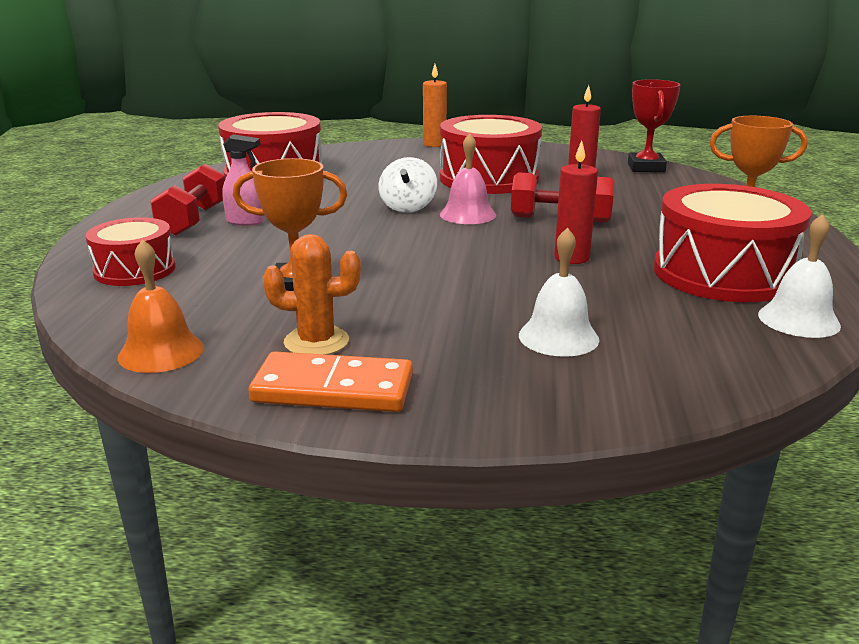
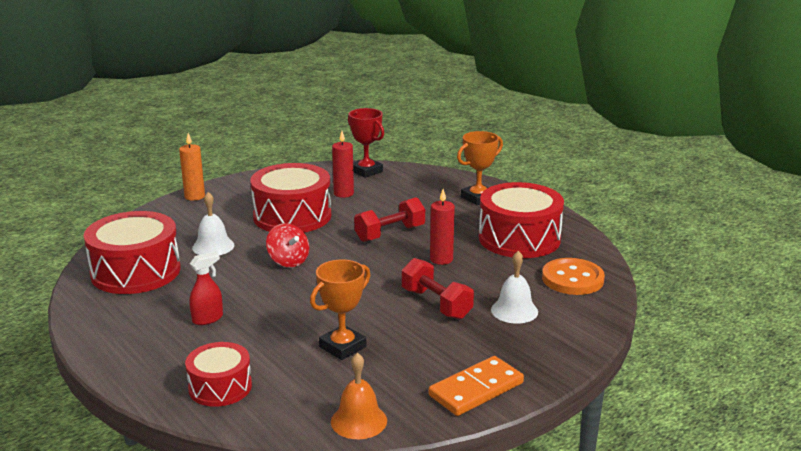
camera: 45 degrees left, 0 degrees up
(193, 220) = (168, 334): red dumbbell -> red dumbbell (436, 304)
(245, 221) = (208, 319): pink spray bottle -> red spray bottle
(316, 342) = (420, 371): orange cactus -> none
(408, 207) = (288, 261): white spinning top -> red spinning top
(467, 214) = (334, 251): pink bell -> none
(719, 340) = (572, 279): none -> orange button
(798, 320) = (583, 253): white bell -> white bell (213, 246)

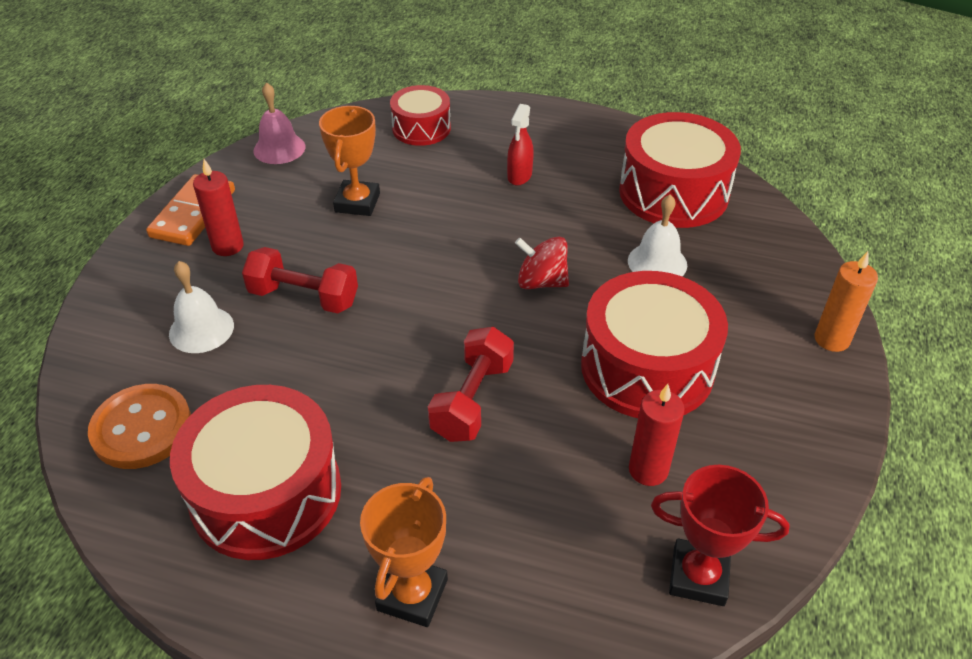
camera: 145 degrees right, 20 degrees up
(359, 421) = (279, 148): orange bell -> pink bell
(441, 259) = (354, 379): red candle -> red candle (228, 246)

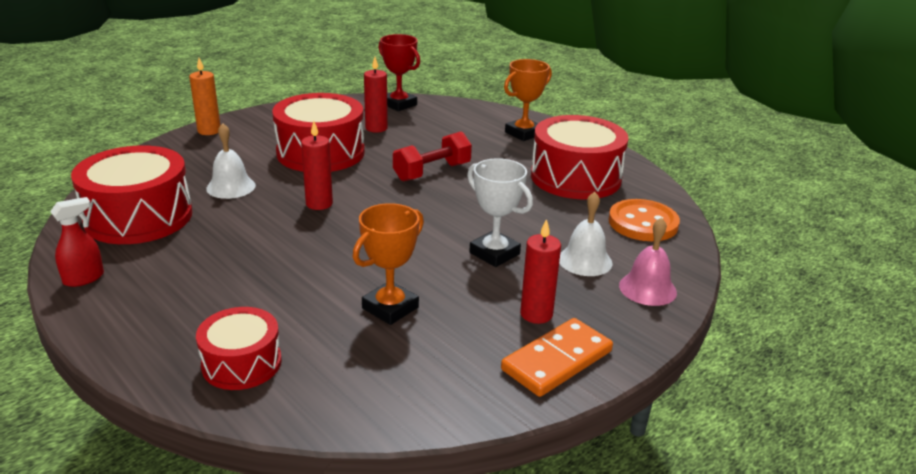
camera: 150 degrees left, 15 degrees down
(279, 148) = (418, 406): pink bell -> pink bell (647, 288)
(304, 297) = (494, 253): red dumbbell -> white trophy
(519, 176) = (225, 274): red spray bottle -> red spray bottle (84, 278)
(541, 282) = (319, 204): red spinning top -> red candle

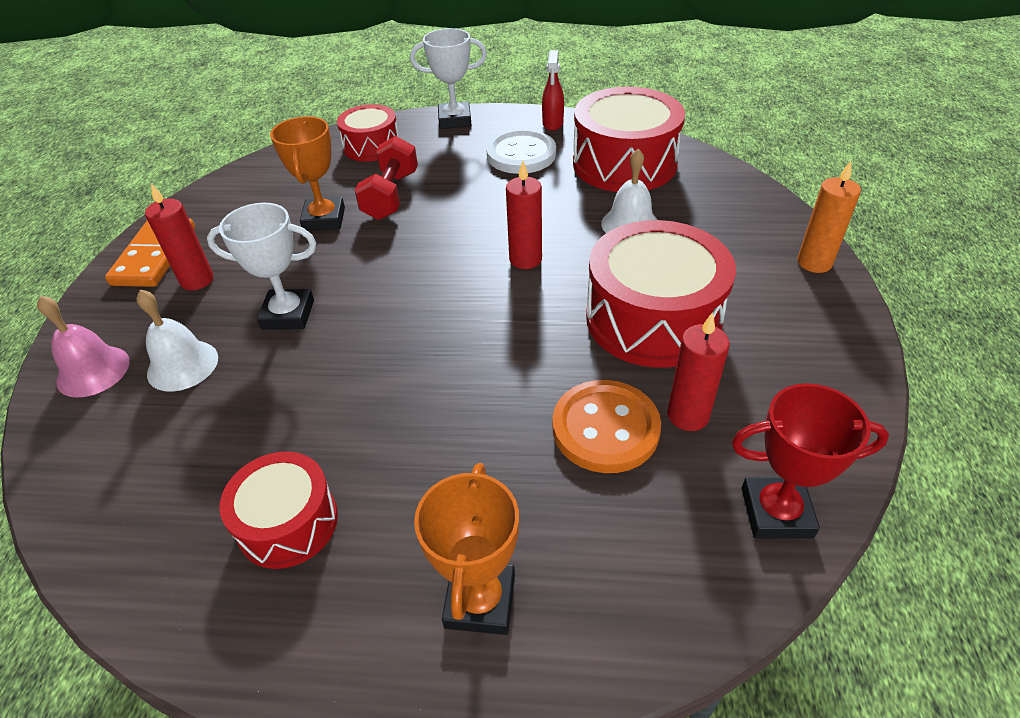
camera: 140 degrees right, 15 degrees up
(125, 342) = (455, 120): none -> white trophy
(169, 267) = (521, 155): none -> white button
(432, 172) = (489, 382): red dumbbell -> red dumbbell (391, 195)
(575, 177) = (288, 522): red drum -> red drum, size x0.58
(643, 223) = (131, 481): orange button -> orange button (605, 428)

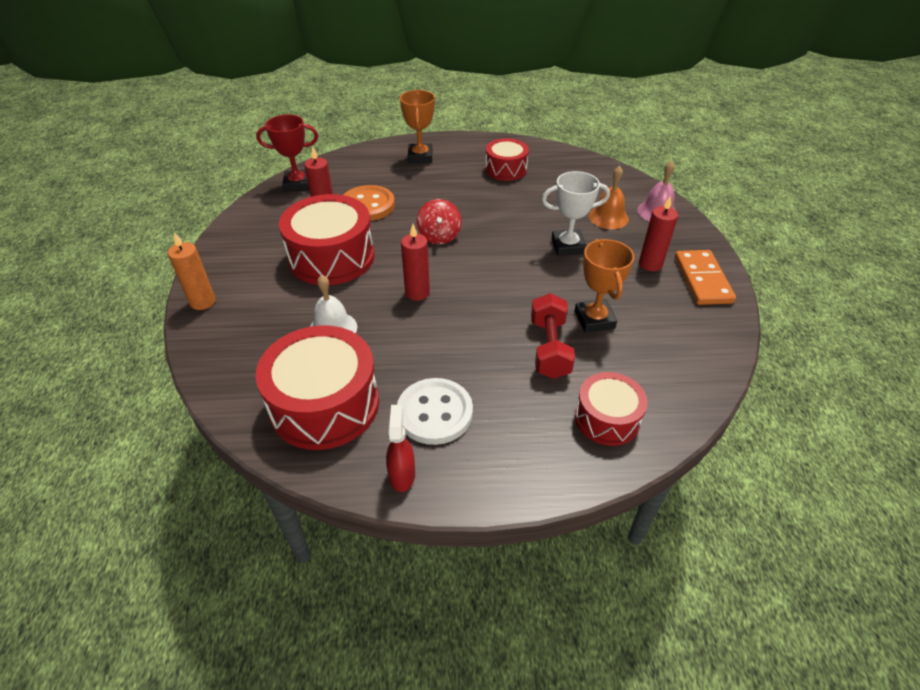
camera: 170 degrees right, 0 degrees up
(182, 365) = (608, 217): white bell -> orange bell
(455, 120) = (528, 477): white trophy -> none
(479, 346) = (439, 236): none -> red spinning top

